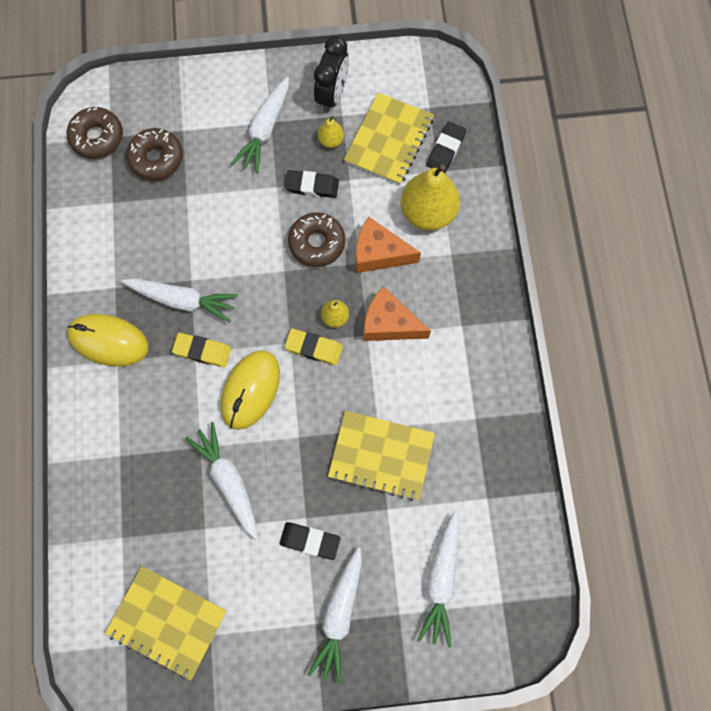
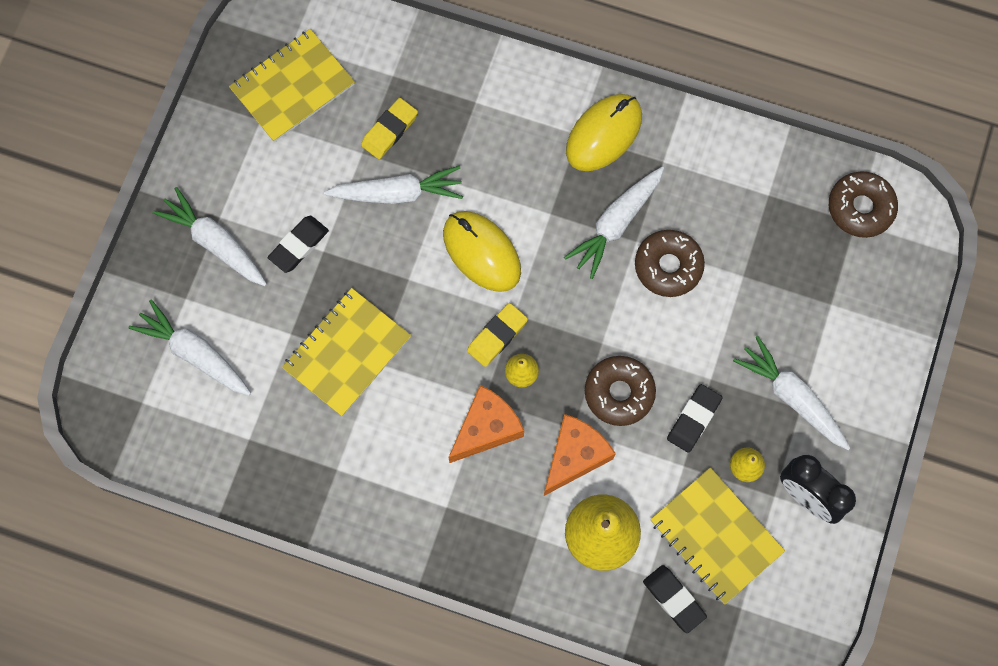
camera: 115 degrees right, 0 degrees up
(156, 158) = (805, 261): brown donut -> brown donut (668, 266)
(202, 351) = (548, 221): yellow eraser -> yellow eraser (389, 130)

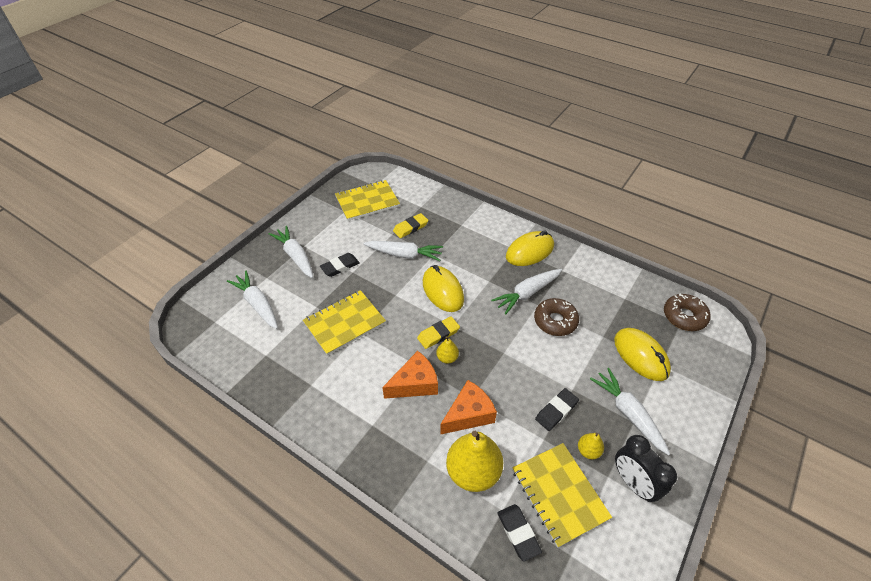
camera: 15 degrees right, 25 degrees down
(619, 393) = (508, 383): brown donut -> none
(801, 297) = (641, 356): none -> yellow mouse

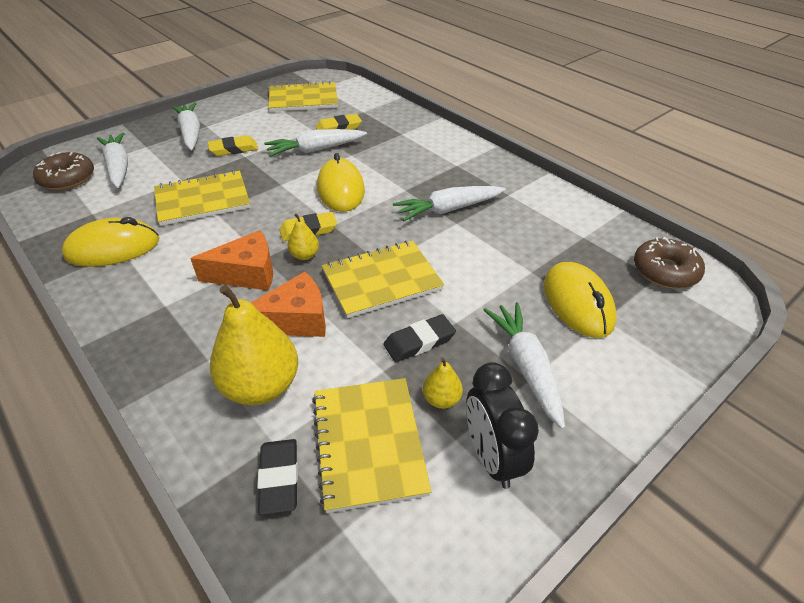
camera: 15 degrees right, 5 degrees down
(340, 266) = (233, 149): black eraser -> yellow eraser
(404, 254) = (315, 150): white carrot -> white carrot turned 135 degrees clockwise
(510, 367) = (382, 280): none -> yellow notebook
(529, 251) = (475, 170): yellow mouse -> yellow mouse (113, 248)
(555, 321) = (471, 244): brown donut -> brown donut (67, 178)

